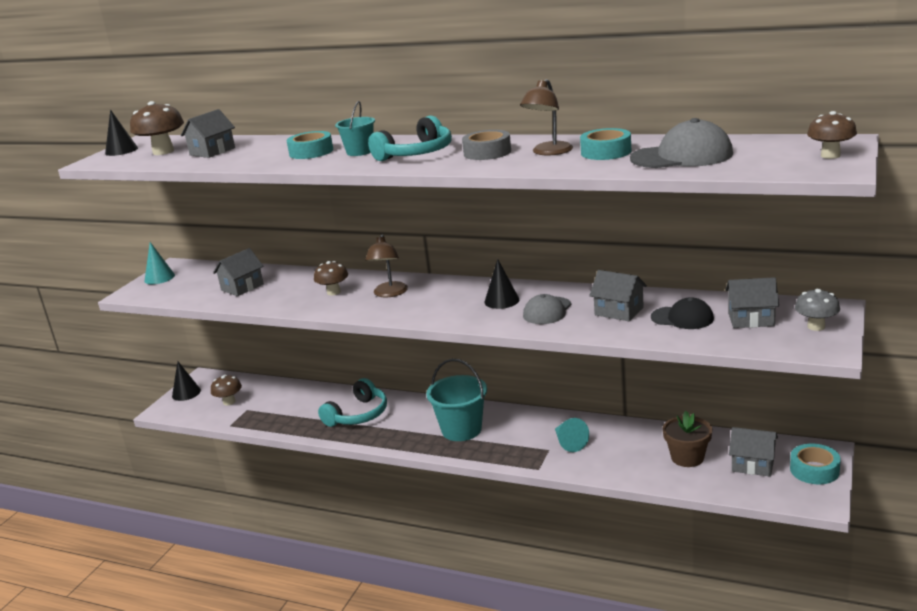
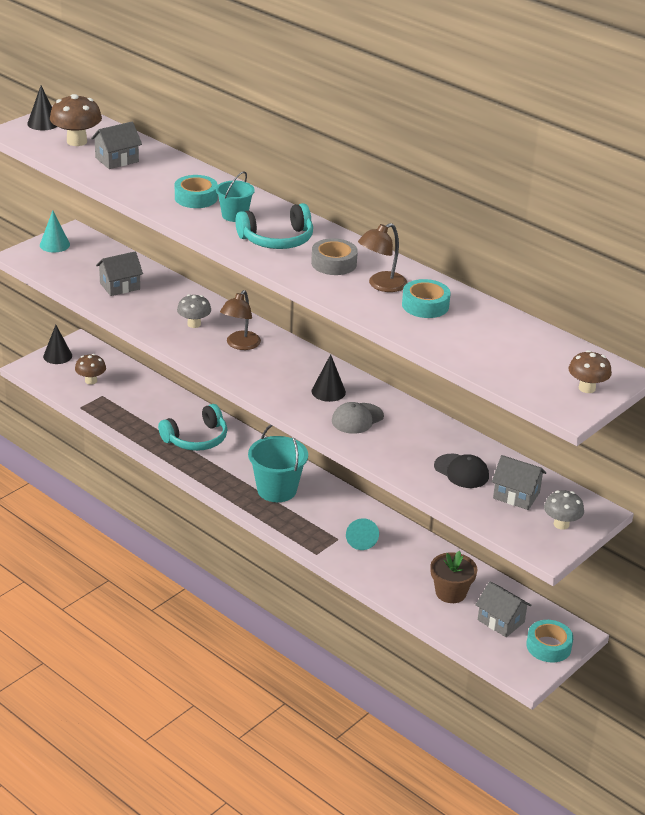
camera: 15 degrees right, 10 degrees up
(334, 292) = (194, 324): brown mushroom -> grey mushroom
(619, 311) = (416, 443): grey house -> none
(682, 156) = (476, 338): grey cap -> none

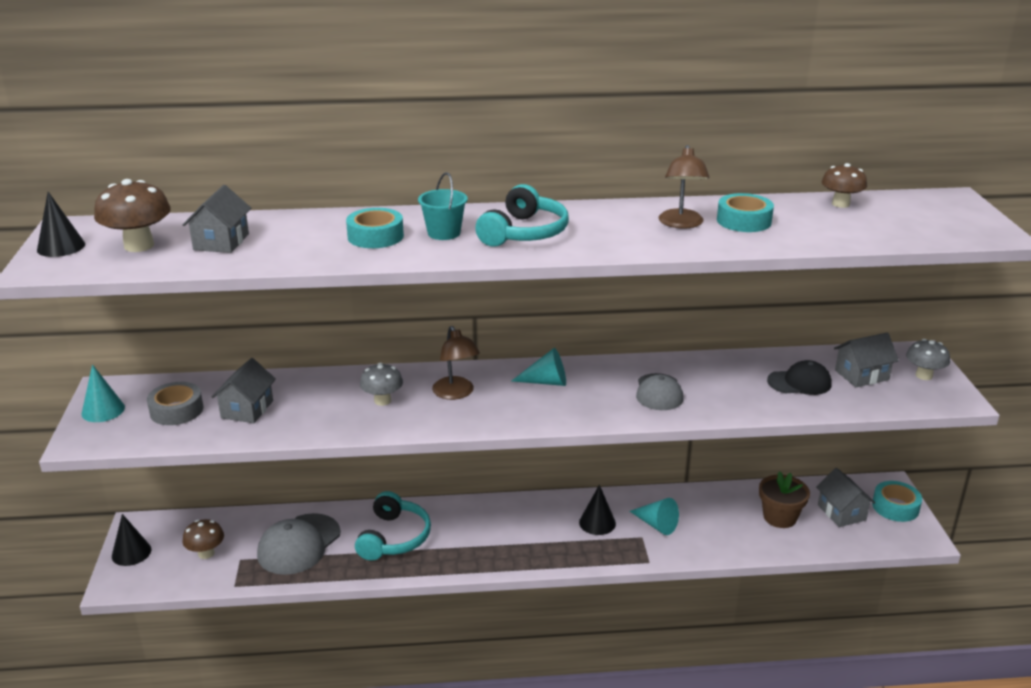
camera: 45 degrees left, 5 degrees down
(142, 408) = (299, 544): none -> grey cap
(277, 490) = (531, 532): turquoise bucket -> none
(303, 370) = (546, 382): none -> turquoise cone
(328, 391) = (597, 386): black cone -> black cone (597, 523)
(334, 263) = (610, 227): grey tape -> grey tape (176, 410)
(501, 621) = (841, 512): grey house -> grey house turned 75 degrees clockwise
(587, 388) = (966, 216): brown mushroom -> brown mushroom (840, 204)

